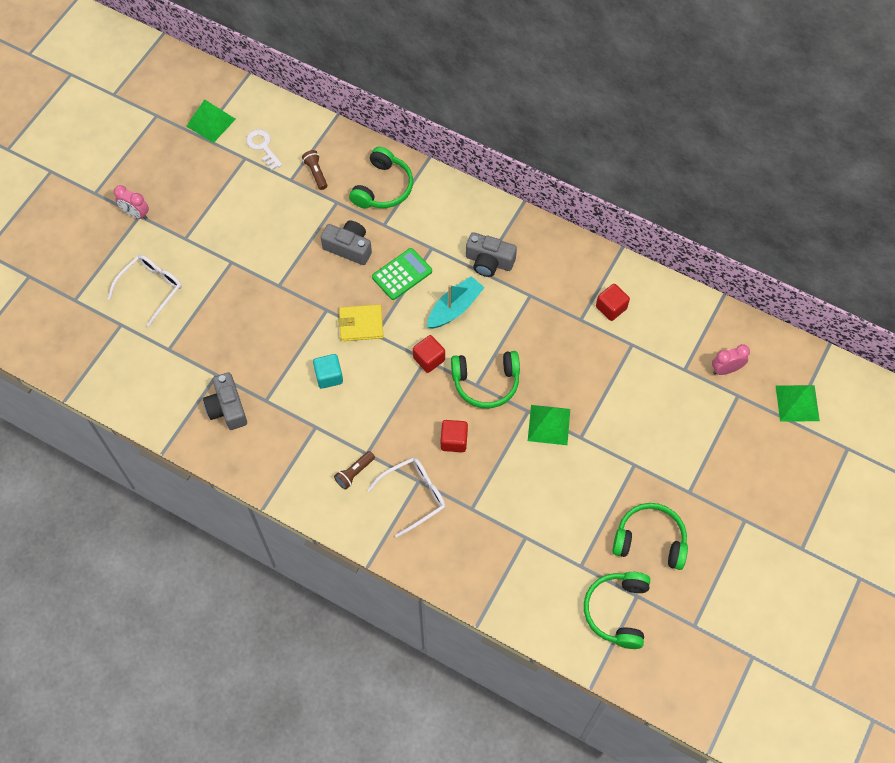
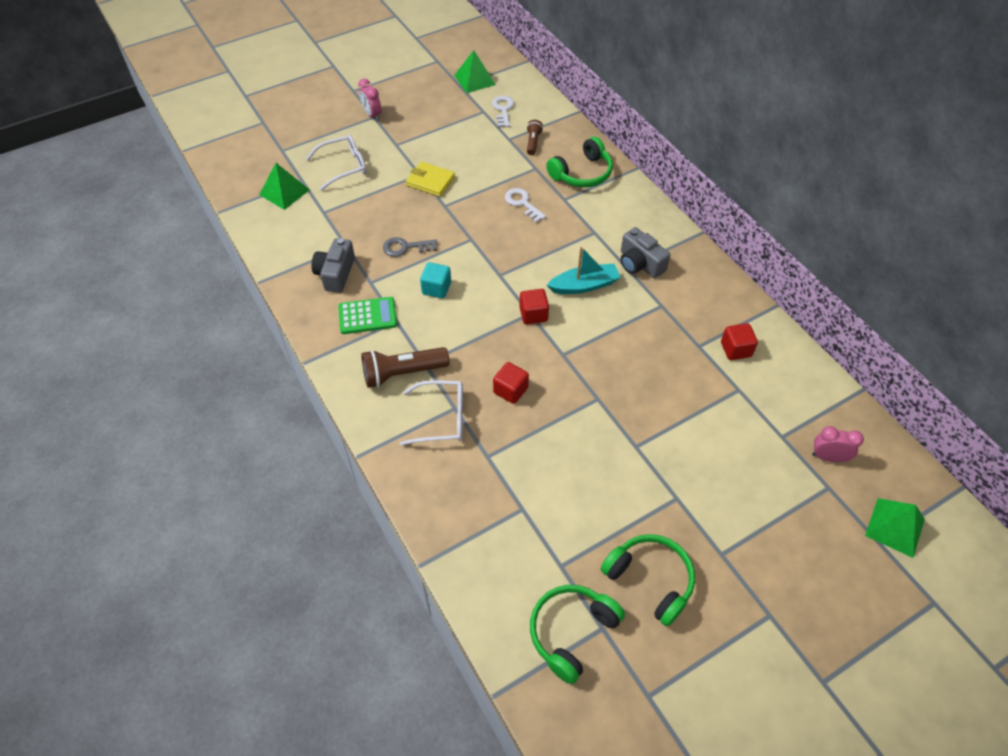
camera: 30 degrees right, 10 degrees down
(272, 348) = (405, 247): none -> grey key
(349, 248) = (522, 203): grey camera -> white key
(354, 473) = (402, 373): brown flashlight -> brown flashlight, size x1.82
(361, 324) = (492, 262): yellow wallet -> yellow wallet (430, 181)
(402, 274) = (554, 241): green calculator -> green calculator (367, 316)
(486, 382) = (573, 356): green headphones -> none
(549, 424) = (611, 420): green pyramid -> green pyramid (284, 192)

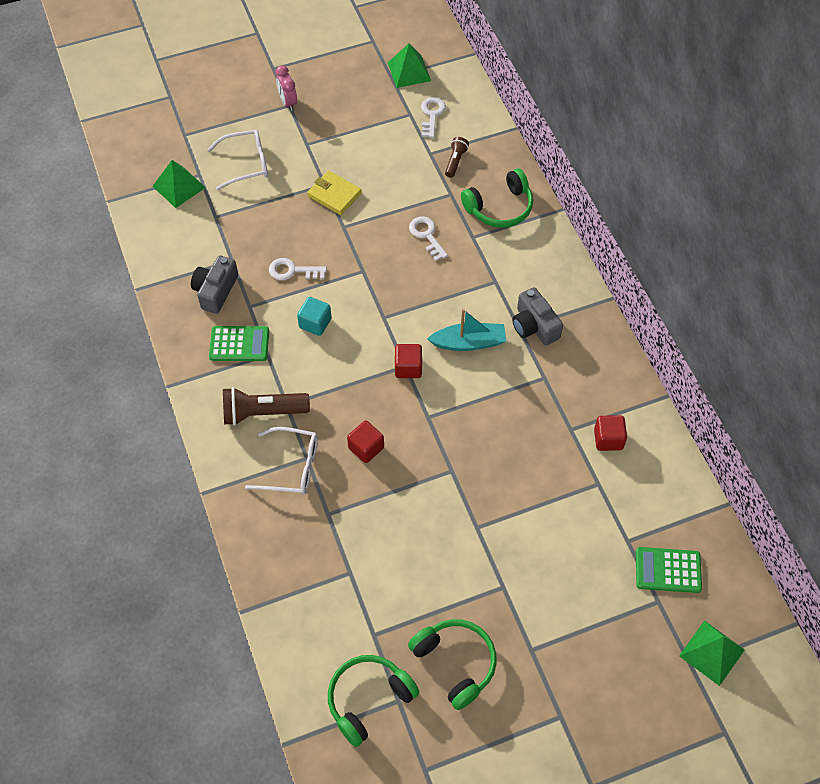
camera: 10 degrees right, 5 degrees up
(405, 247) = (293, 271): grey key -> white key
(828, 457) = (668, 570): pink clock -> green calculator

